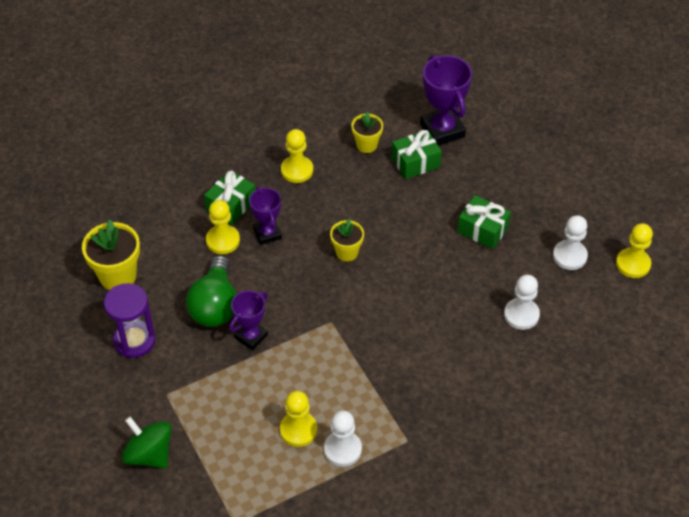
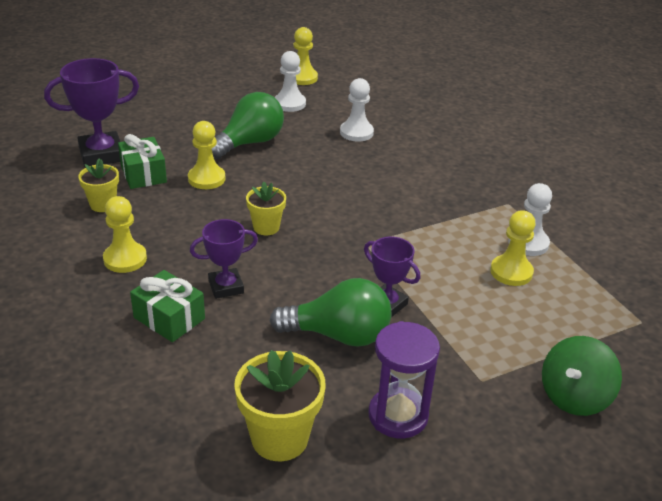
camera: 90 degrees left, 15 degrees down
(223, 240) = (230, 327): yellow pawn -> yellow pawn (206, 179)
(482, 230) = (249, 143): green gift -> green light bulb

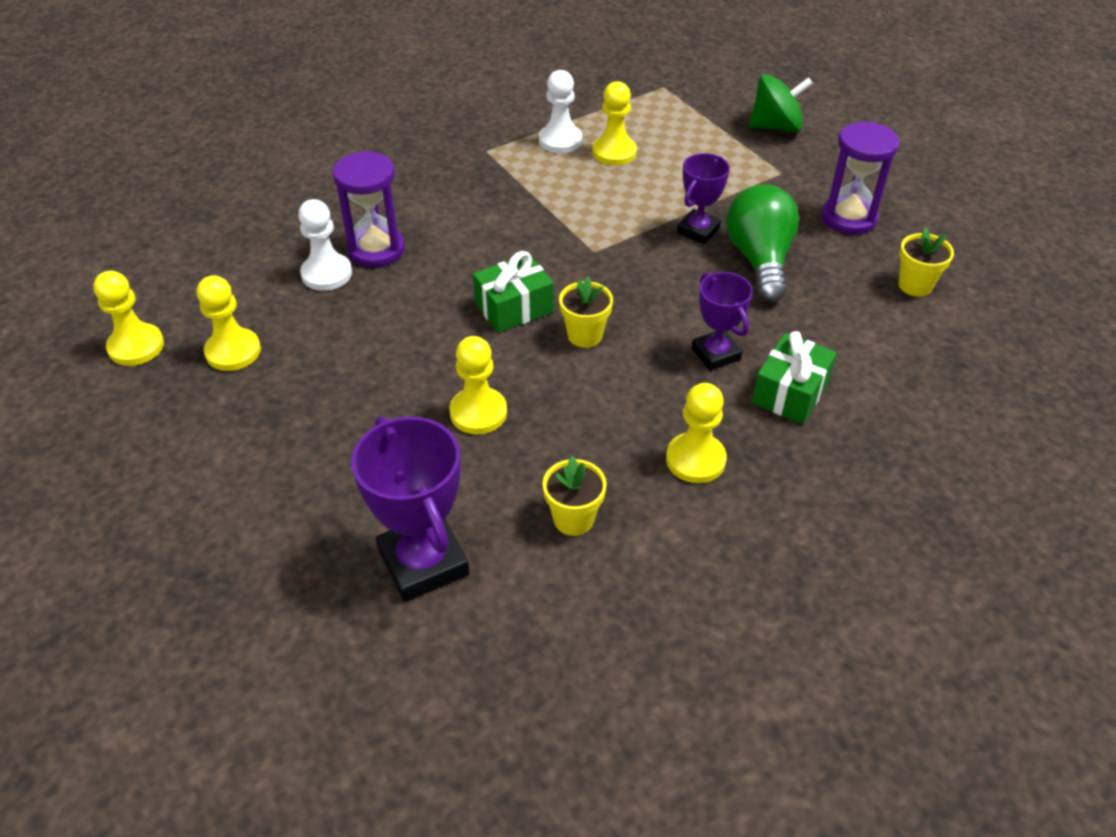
camera: 95 degrees left, 10 degrees up
(143, 174) = (477, 490): green gift -> green gift (514, 308)
(249, 143) = (366, 381): green light bulb -> none
(279, 438) = (915, 285): yellow flower pot -> yellow flower pot, size x0.61
(289, 103) = (233, 351): white pawn -> yellow pawn
(380, 150) = (376, 249): none -> purple hourglass
(574, 396) = (776, 127): green spinning top -> green spinning top turned 45 degrees counterclockwise

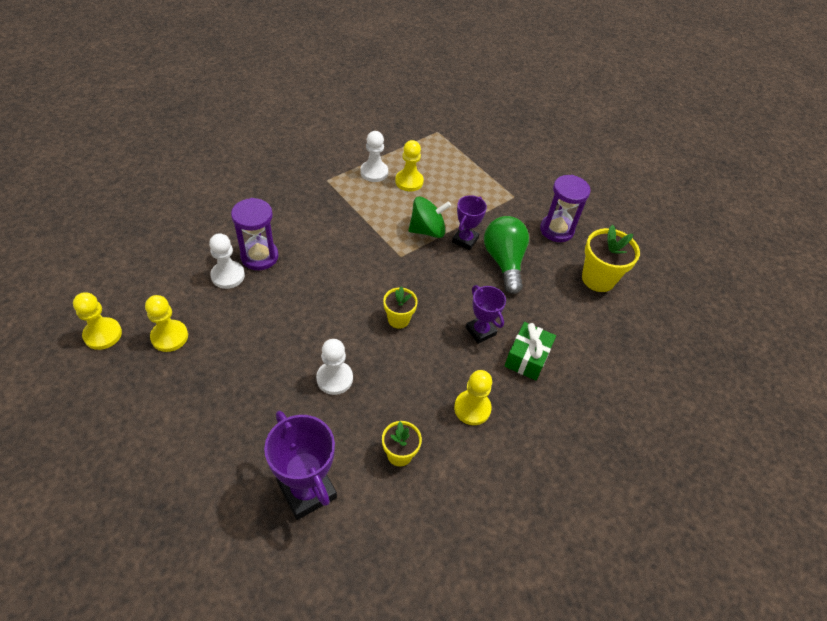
camera: 10 degrees left, 5 degrees up
(478, 413) = (334, 378): yellow pawn -> white pawn
(514, 308) = (352, 299): green gift -> none
(776, 127) = (509, 162): green spinning top -> green spinning top (427, 230)
(915, 285) = (598, 279): yellow flower pot -> yellow flower pot, size x1.64

